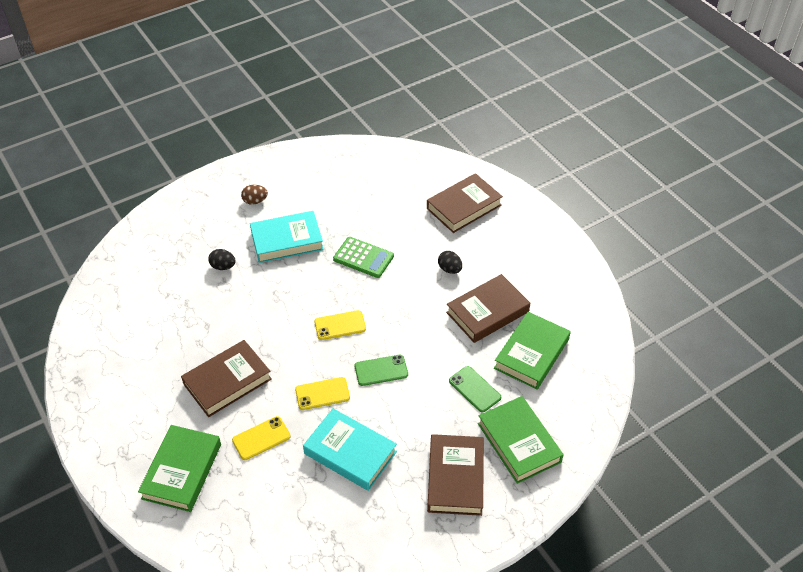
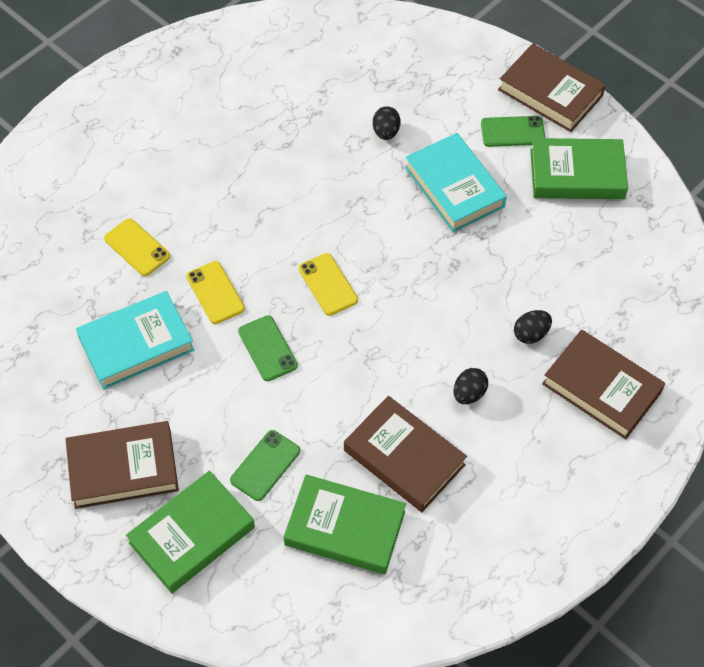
camera: 75 degrees right, 10 degrees up
(182, 471) = (78, 185): green book -> green book (577, 174)
(227, 381) = (209, 190): brown book -> brown book (550, 93)
(255, 201) = (512, 132): brown egg -> green phone
(350, 452) = (136, 344): turquoise book -> turquoise book turned 45 degrees clockwise
(363, 258) = (454, 282): green calculator -> none
(415, 229) = (531, 334): none -> black egg

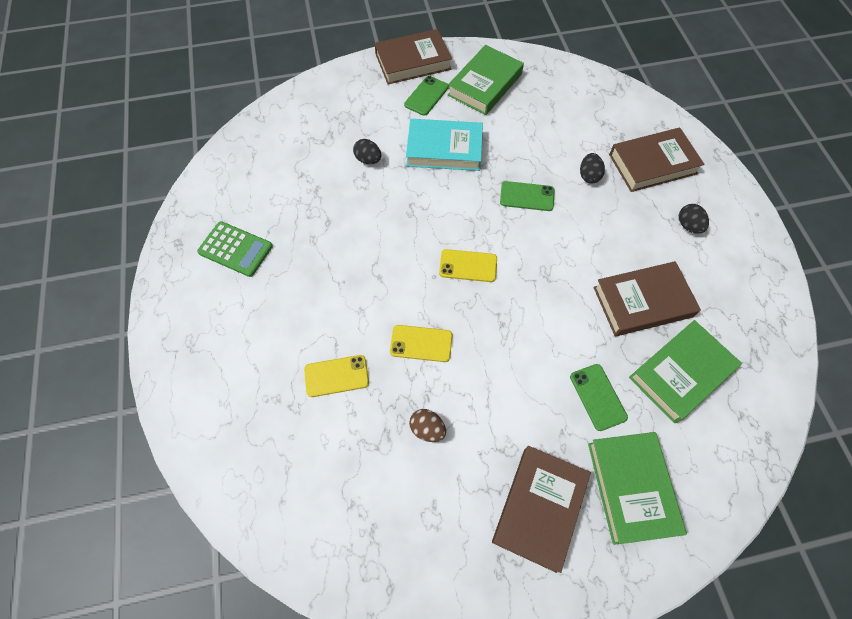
camera: 55 degrees left, 5 degrees up
(136, 344) = (427, 429): turquoise book -> brown egg
(202, 95) = (235, 249): none -> green calculator
(267, 348) = (496, 336): green phone -> green phone (527, 196)
(469, 393) = (613, 235): black egg -> black egg (688, 225)

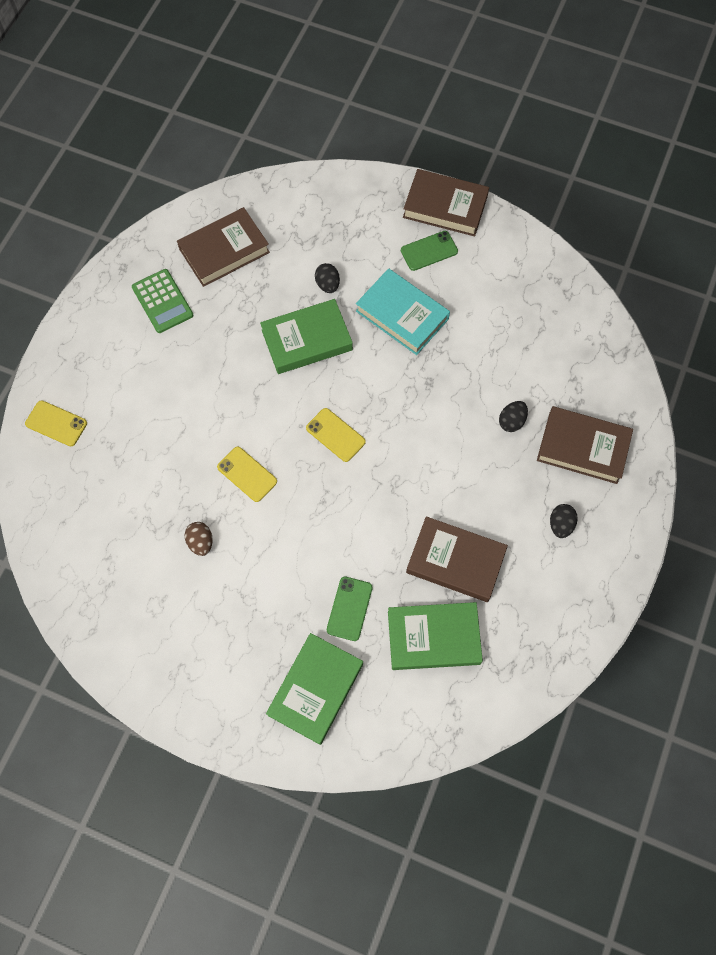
camera: 35 degrees right, 5 degrees up
(336, 376) = (165, 457): yellow phone -> yellow phone (56, 423)
(485, 85) = (493, 271): green book -> green book (307, 340)
(527, 196) = (438, 405): green phone -> none
(539, 508) = (236, 654): brown book -> brown book (224, 251)

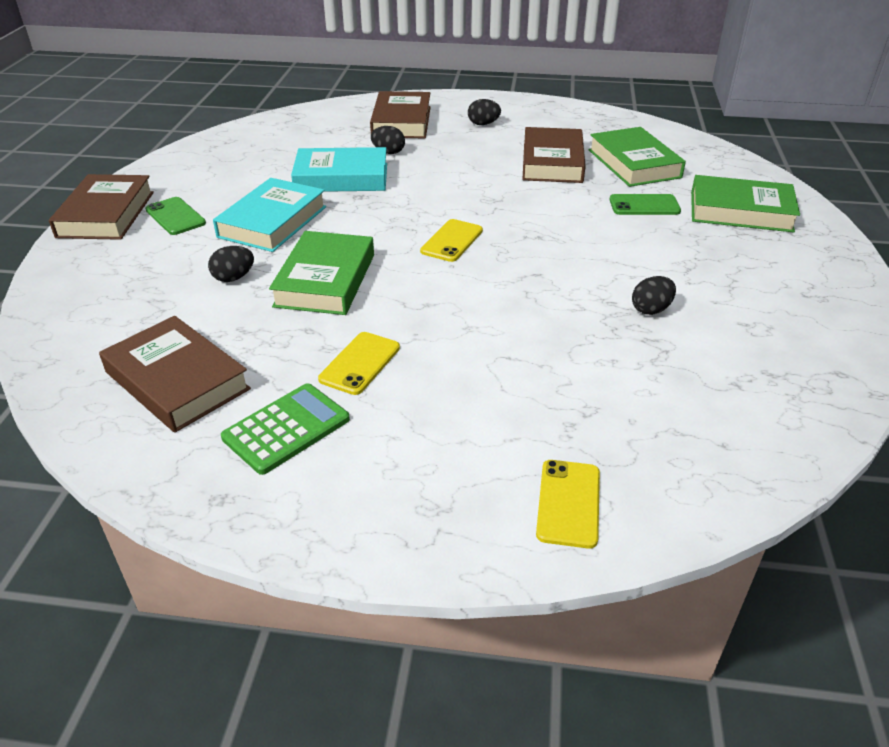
camera: 105 degrees left, 30 degrees down
(201, 542) = (651, 309): brown egg -> black egg
(247, 474) = (538, 292): yellow phone -> yellow phone (360, 363)
(307, 340) = (325, 280): green book -> green book turned 45 degrees clockwise
(467, 374) = (341, 177): none -> turquoise book

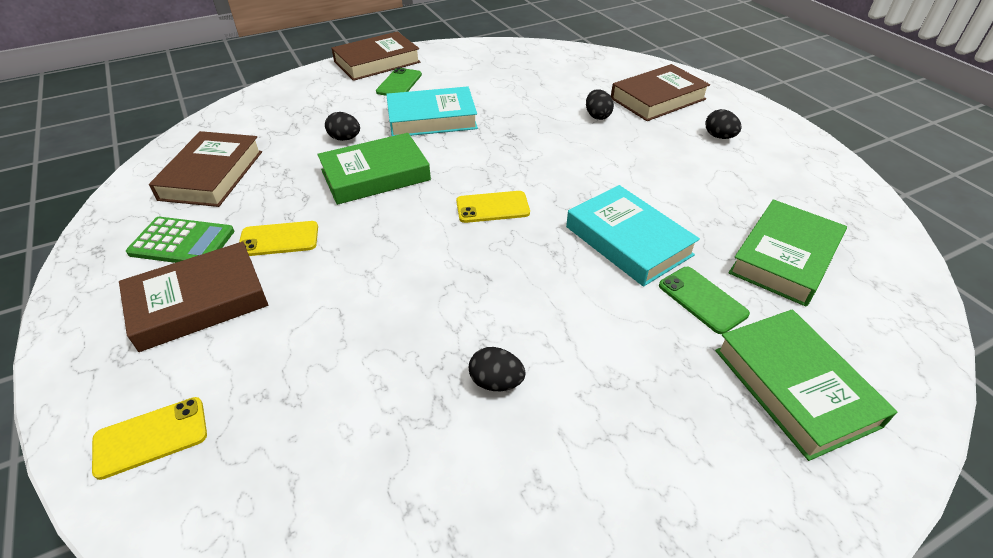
camera: 55 degrees right, 5 degrees up
(341, 177) = (529, 115): turquoise book -> turquoise book (628, 241)
(552, 162) = (706, 204): brown book -> brown book (198, 302)

